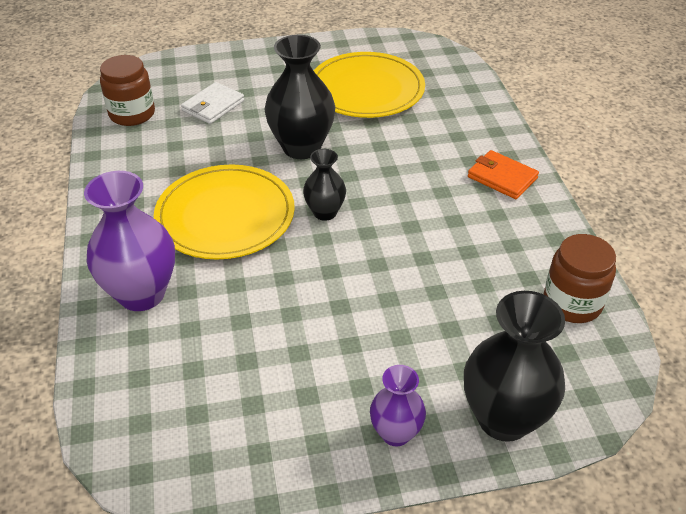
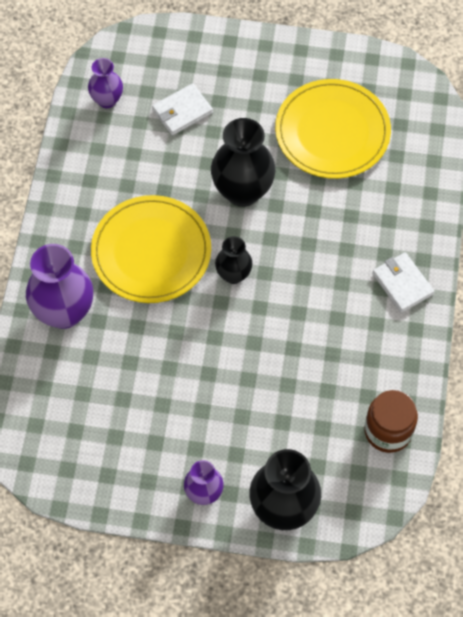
camera: 20 degrees right, 20 degrees up
(132, 114) = (107, 100): brown jar -> purple vase
(502, 177) = (402, 284): orange wallet -> white wallet

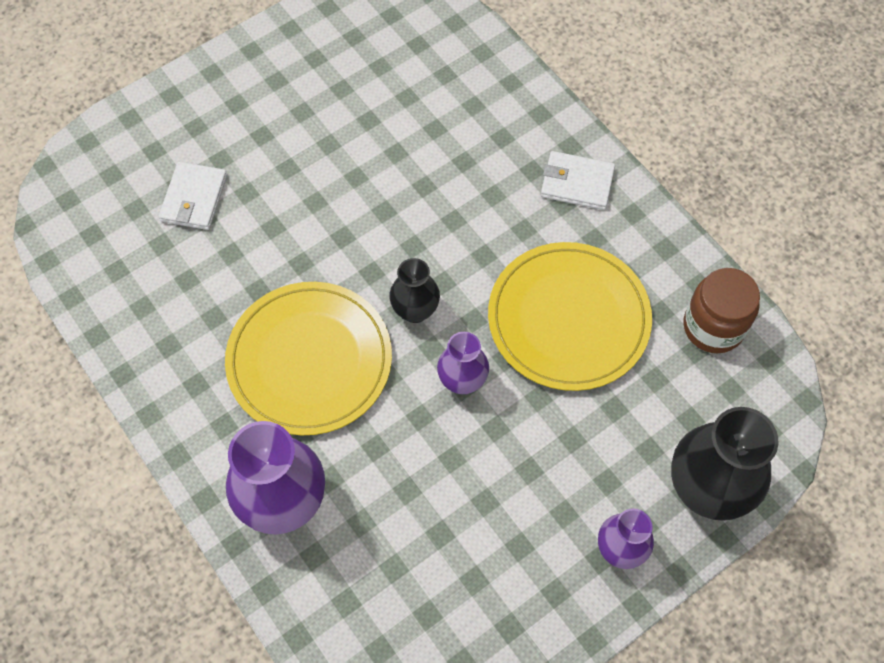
camera: 45 degrees left, 0 degrees up
(107, 100) = (101, 250): purple vase -> purple vase (462, 381)
(242, 191) = (337, 224): black vase -> none
(332, 132) = (363, 100): yellow plate -> yellow plate (568, 318)

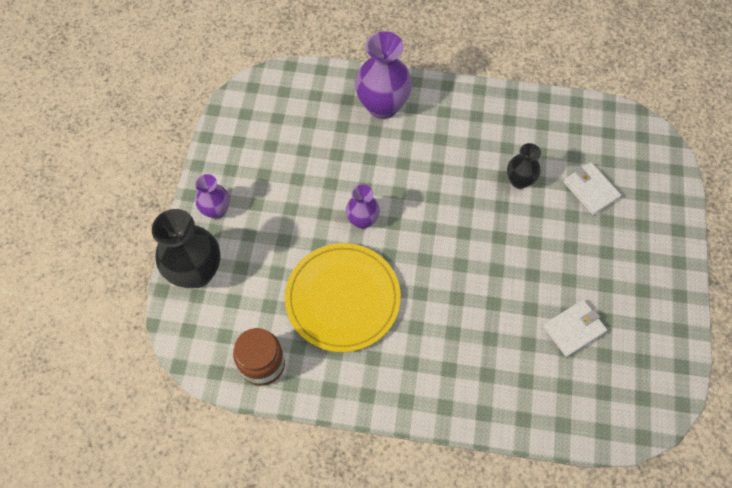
camera: 135 degrees right, 0 degrees up
(309, 360) = (442, 168): yellow plate -> none
(415, 310) = (421, 233): black vase -> black vase (519, 181)
(577, 183) = (416, 385): white wallet -> white wallet (574, 329)

